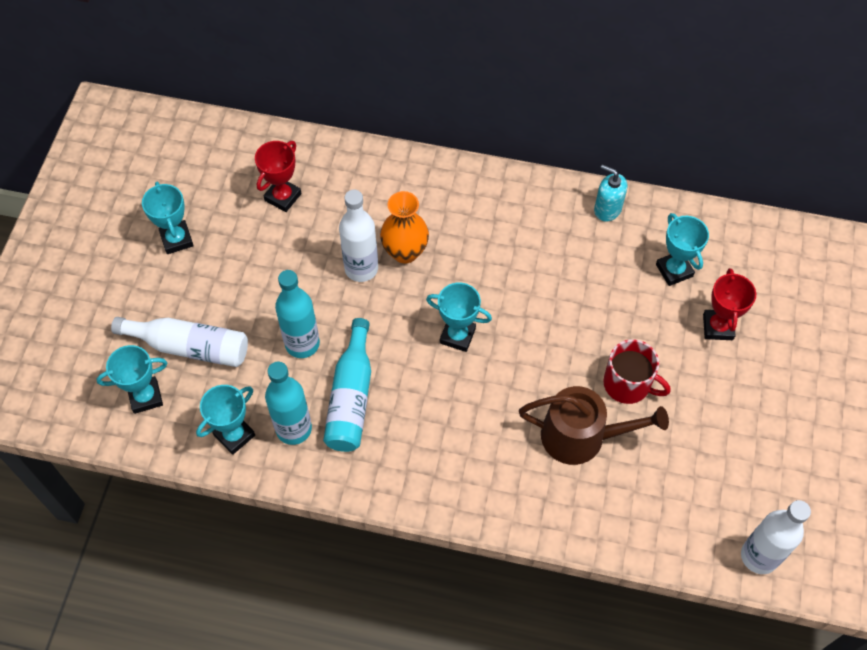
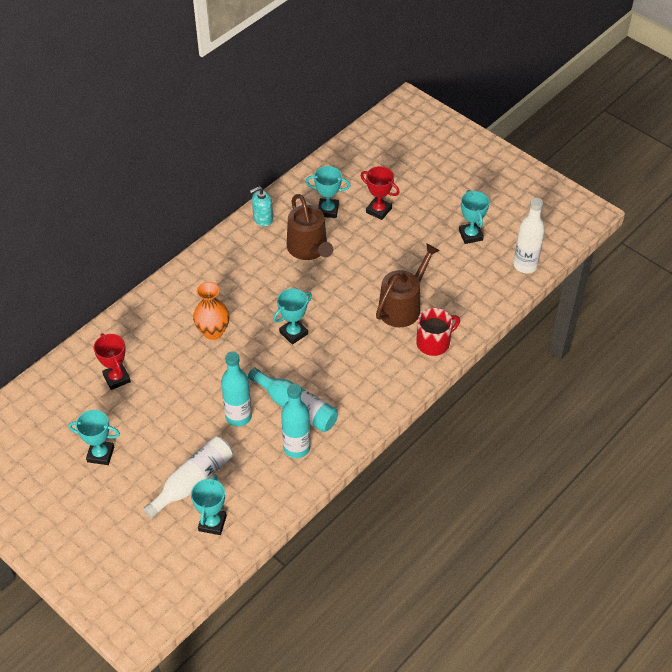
camera: 60 degrees left, 10 degrees down
(234, 435) = (278, 483): turquoise trophy -> turquoise trophy (470, 235)
(361, 268) = (207, 360): white bottle -> none
(597, 283) = (309, 249): none -> brown watering can
(628, 384) = (385, 268): red mug -> red mug (434, 343)

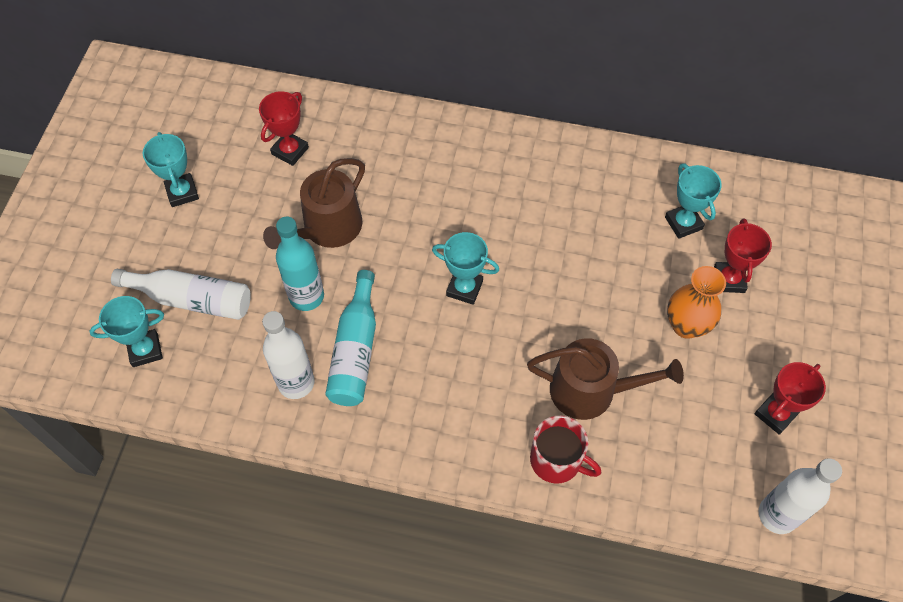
camera: 60 degrees right, 10 degrees up
(213, 331) = (412, 205): orange vase -> orange vase (686, 325)
(262, 219) = (615, 163): turquoise soap dispenser -> none
(296, 448) = (296, 383): turquoise bottle -> white bottle
(309, 249) = (606, 235): brown watering can -> brown watering can (327, 228)
(470, 235) = (775, 414): turquoise trophy -> red trophy

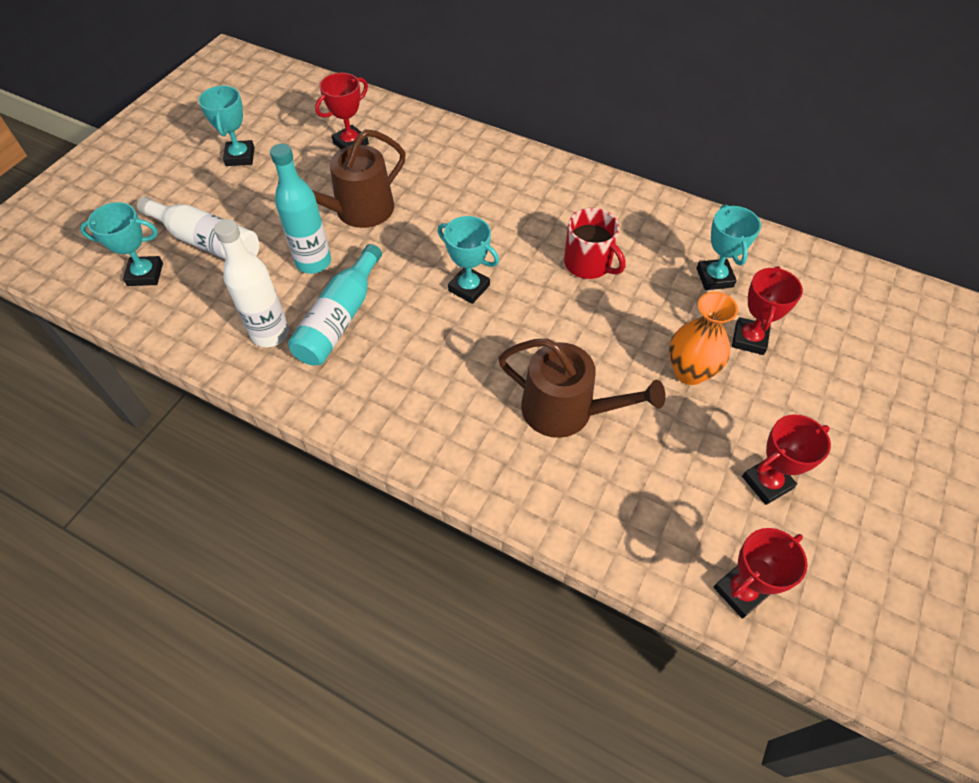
camera: 15 degrees right, 5 degrees down
(557, 460) = (506, 469): red mug -> red mug (588, 263)
(777, 515) = (740, 591): white bottle -> red trophy

